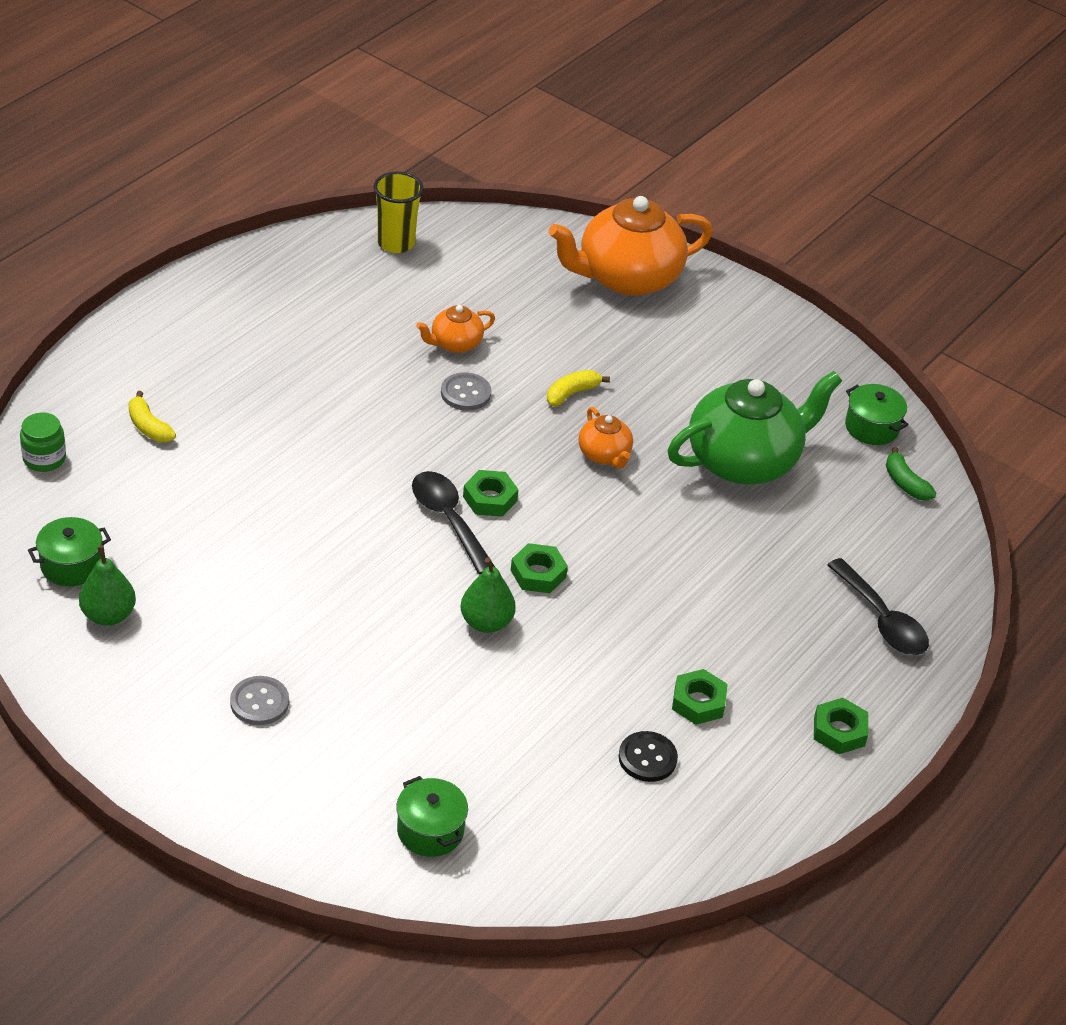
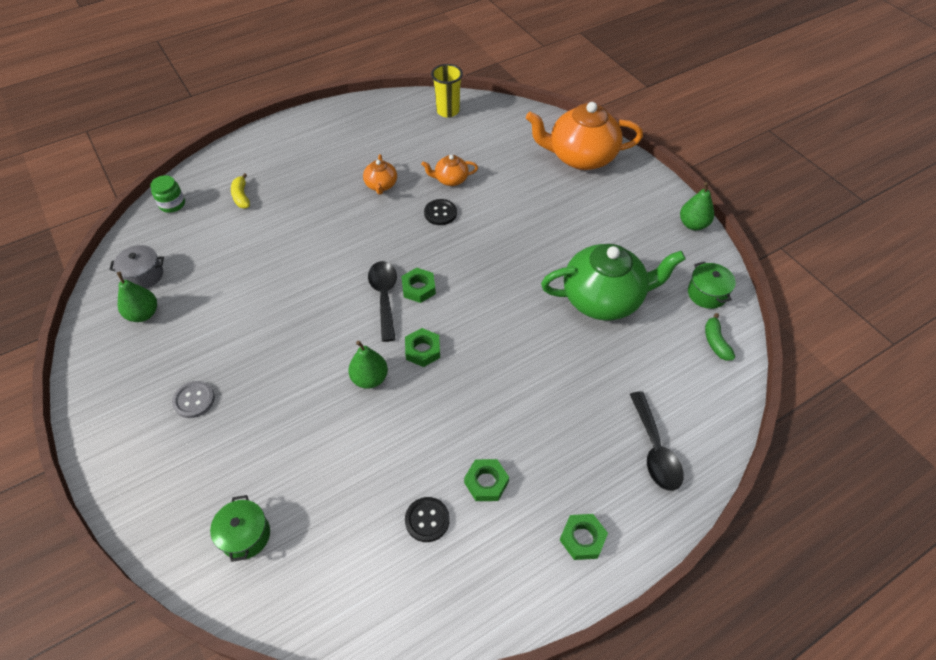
camera: 25 degrees right, 10 degrees up
(71, 565) = (144, 275): green pot -> grey pot
(465, 393) = (440, 213): grey button -> black button
(572, 393) = (508, 227): yellow banana -> none
(604, 455) = (509, 274): orange teapot -> orange teapot (381, 185)
(819, 342) = (693, 224): none -> green pear

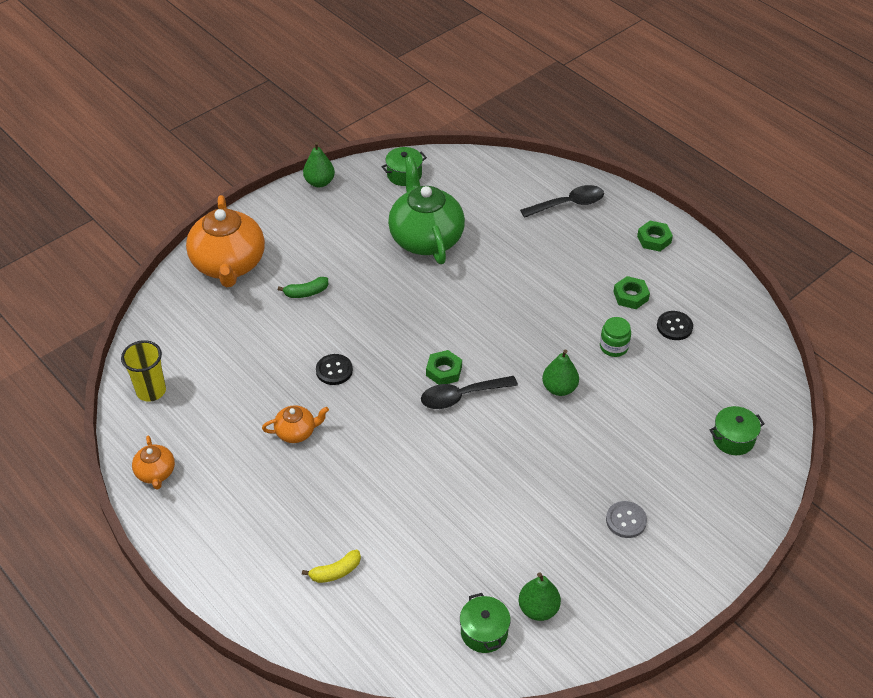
camera: 100 degrees left, 5 degrees down
(144, 275) = (484, 632): grey pot -> green pot
(172, 204) = (361, 648): green jar -> green jar (614, 347)
(422, 350) = (517, 355): green nut -> none
(450, 179) = (278, 369): orange teapot -> orange teapot (156, 473)
(715, 342) = (456, 171): green banana -> green banana (306, 292)

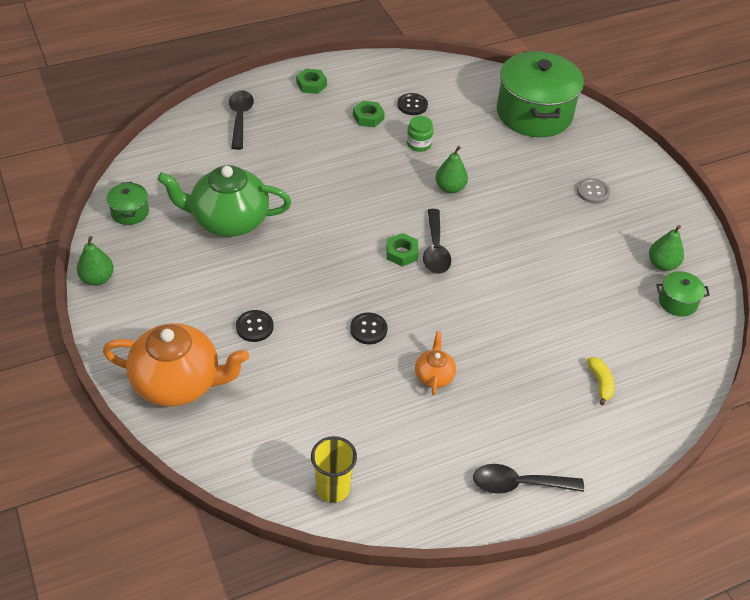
camera: 75 degrees left, 0 degrees up
(156, 473) = (446, 504): orange teapot -> none
(191, 523) = (518, 484): none -> black spoon
(306, 292) = (254, 327): green banana -> black button
(733, 439) = (534, 113): green pot -> green pot, size x2.30

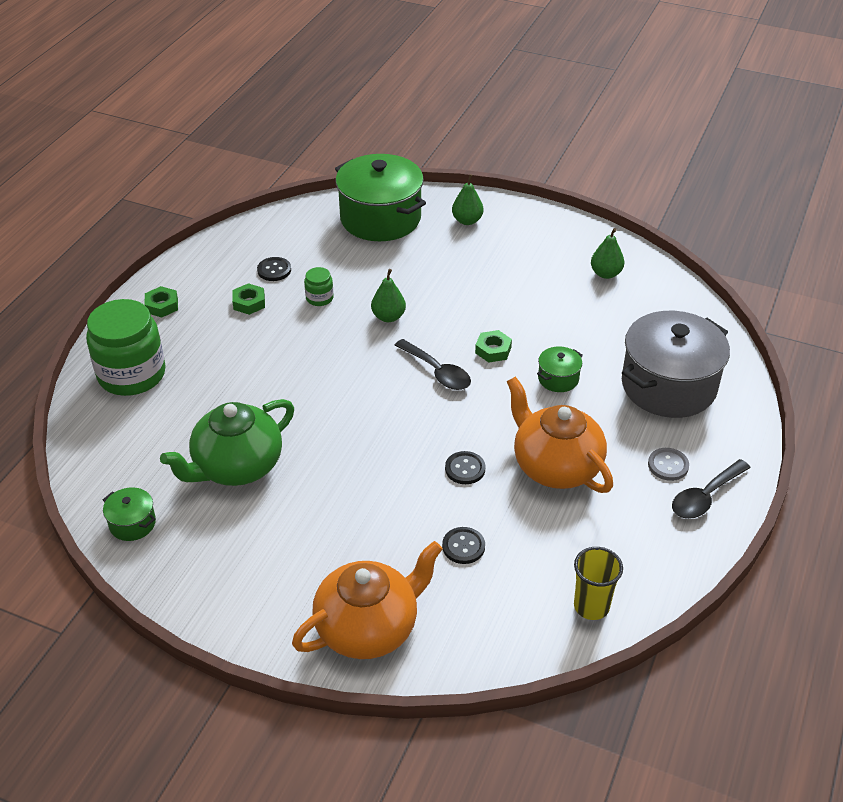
camera: 40 degrees left, 5 degrees down
(97, 279) = (179, 601): green pear -> green pear (467, 221)
(240, 118) = (132, 374): black spoon -> green jar
(254, 327) = (373, 535): black button -> black button (463, 546)
(401, 253) = (415, 392): green nut -> green nut (493, 350)
(434, 375) = (555, 466): orange teapot -> orange teapot, size x2.12
(593, 192) = (496, 252): grey button -> grey button (668, 465)
(600, 383) = (668, 386): yellow banana -> grey pot
(677, 302) = (646, 293): green pot -> green pot (558, 379)

